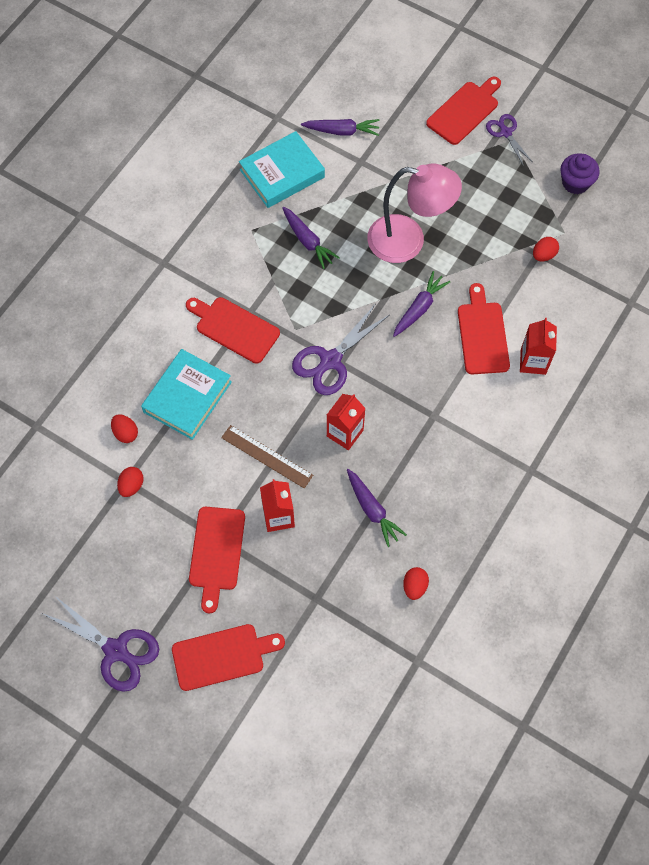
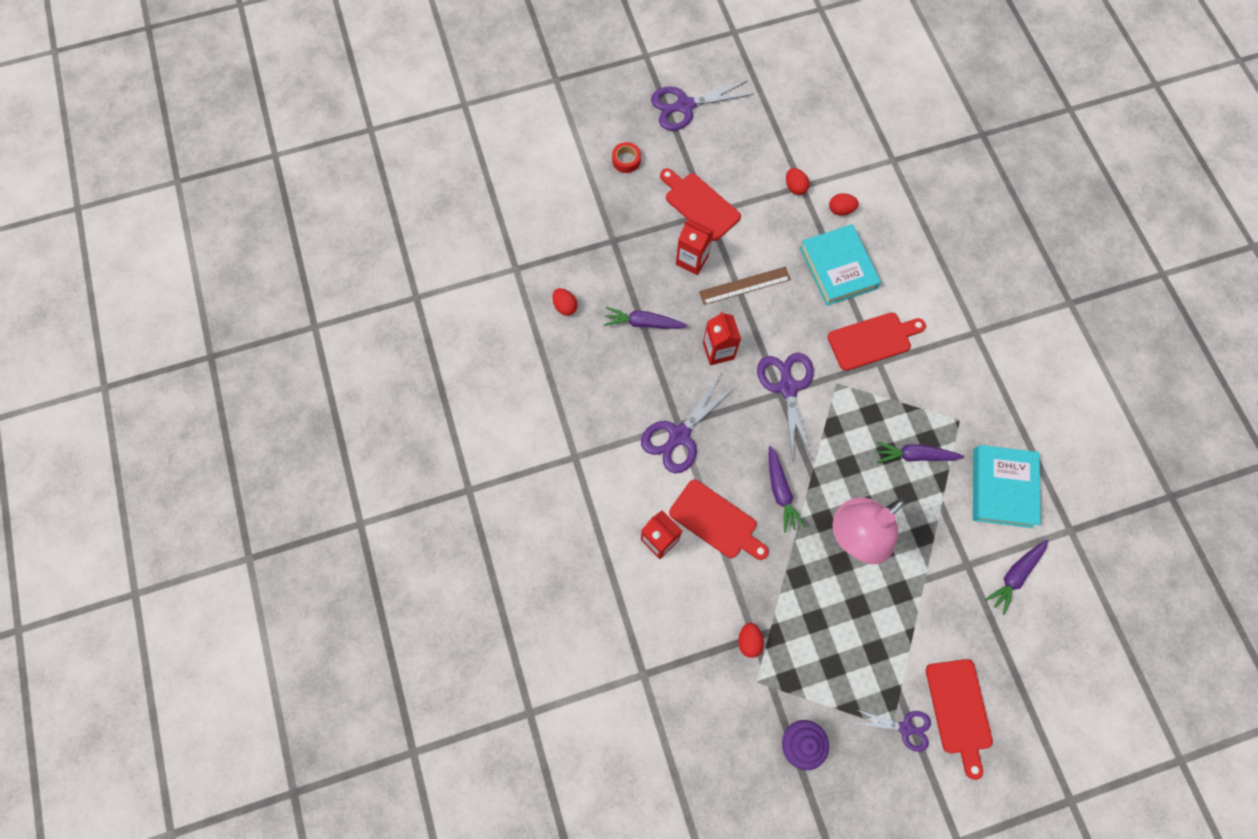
camera: 130 degrees right, 5 degrees up
(222, 656) = (626, 160): red cutting board -> red tape
(442, 408) = (679, 435): none -> purple scissors

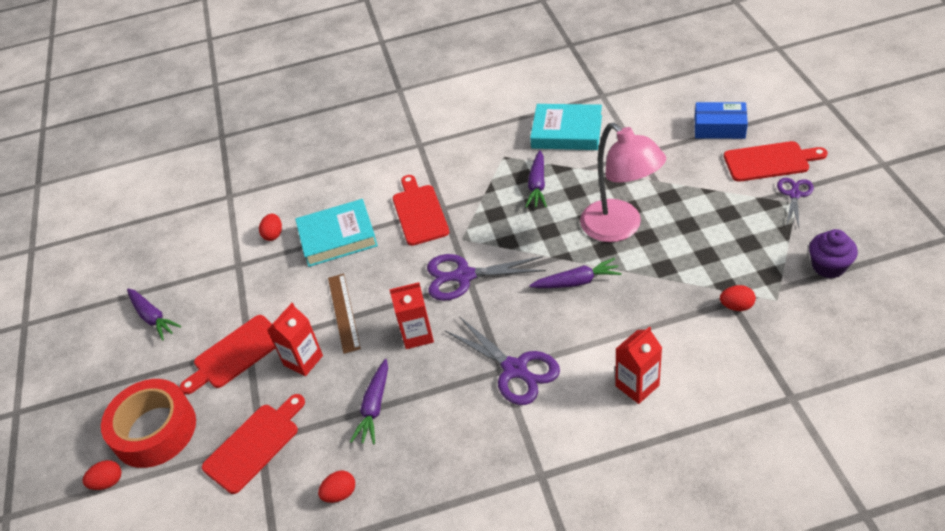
camera: 80 degrees left, 25 degrees down
(626, 160) = (155, 430): red tape -> red tape, size x2.32
(685, 106) = (102, 370): purple scissors -> none
(716, 521) = (612, 334): red cutting board -> red cutting board (254, 444)
(795, 187) = (238, 270): red egg -> red egg (108, 482)
(1014, 576) = (645, 127): purple carrot -> purple carrot (153, 317)
(1016, 661) = (719, 127): none -> blue box

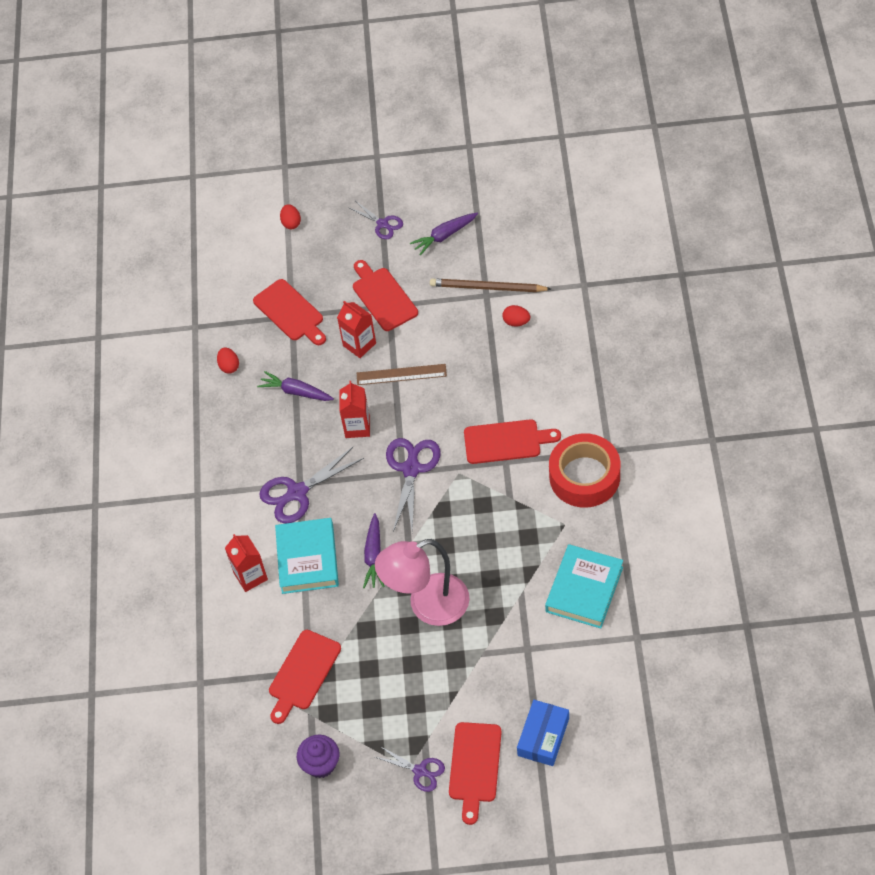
camera: 100 degrees right, 10 degrees up
(126, 380) = (382, 224): none -> purple scissors
(155, 430) = (327, 247): red tape -> red tape (584, 476)
(228, 266) = (487, 288): none -> brown pencil
(337, 237) = (495, 373): turquoise book -> turquoise book (308, 559)
(537, 185) = (510, 547): purple carrot -> none
(736, 306) = (303, 673): red egg -> red cutting board

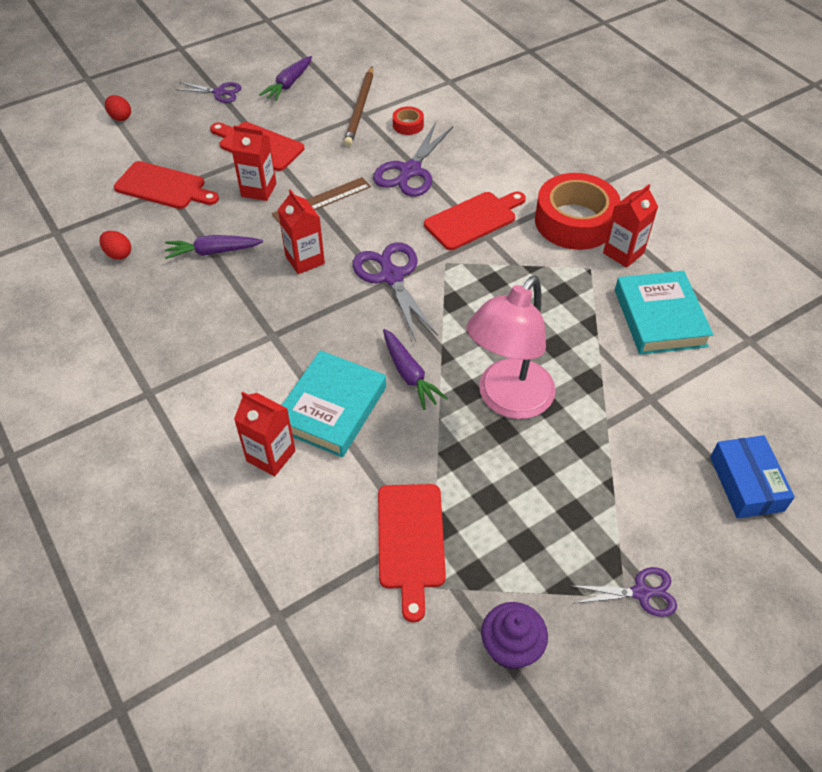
camera: 35 degrees left, 5 degrees down
(297, 493) = (275, 345): purple scissors -> purple scissors (410, 171)
(308, 559) = (332, 408): turquoise book -> turquoise book turned 60 degrees clockwise
(475, 766) = (700, 555): red cutting board -> none
(487, 288) = (360, 109): brown pencil -> brown pencil turned 60 degrees counterclockwise
(516, 322) = (408, 125): red egg -> red tape
(601, 522) = (623, 253): none -> red carton

